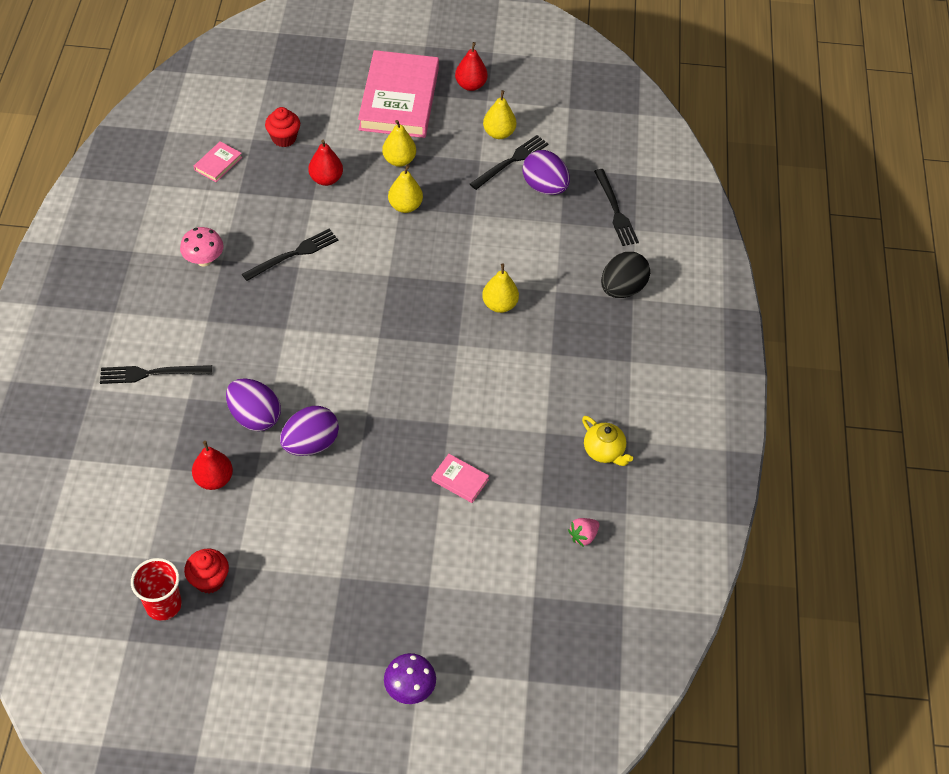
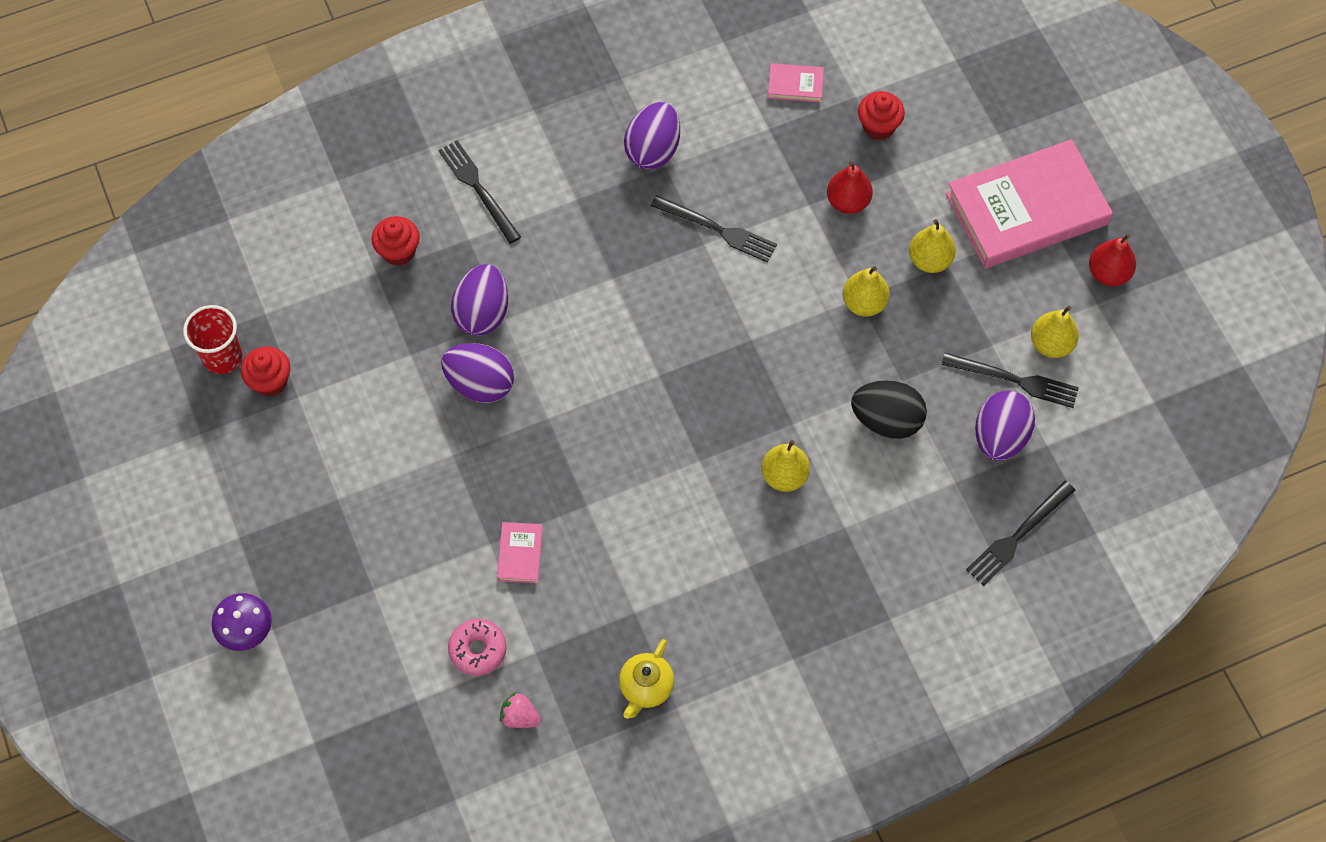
camera: 65 degrees right, 10 degrees up
(164, 446) = (398, 251): none -> red cupcake
(204, 260) = (653, 150): pink mushroom -> purple egg
(214, 479) = (386, 319): red pear -> none
(517, 539) = (478, 650): none -> pink donut
(622, 289) = (897, 600): black egg -> black egg (886, 420)

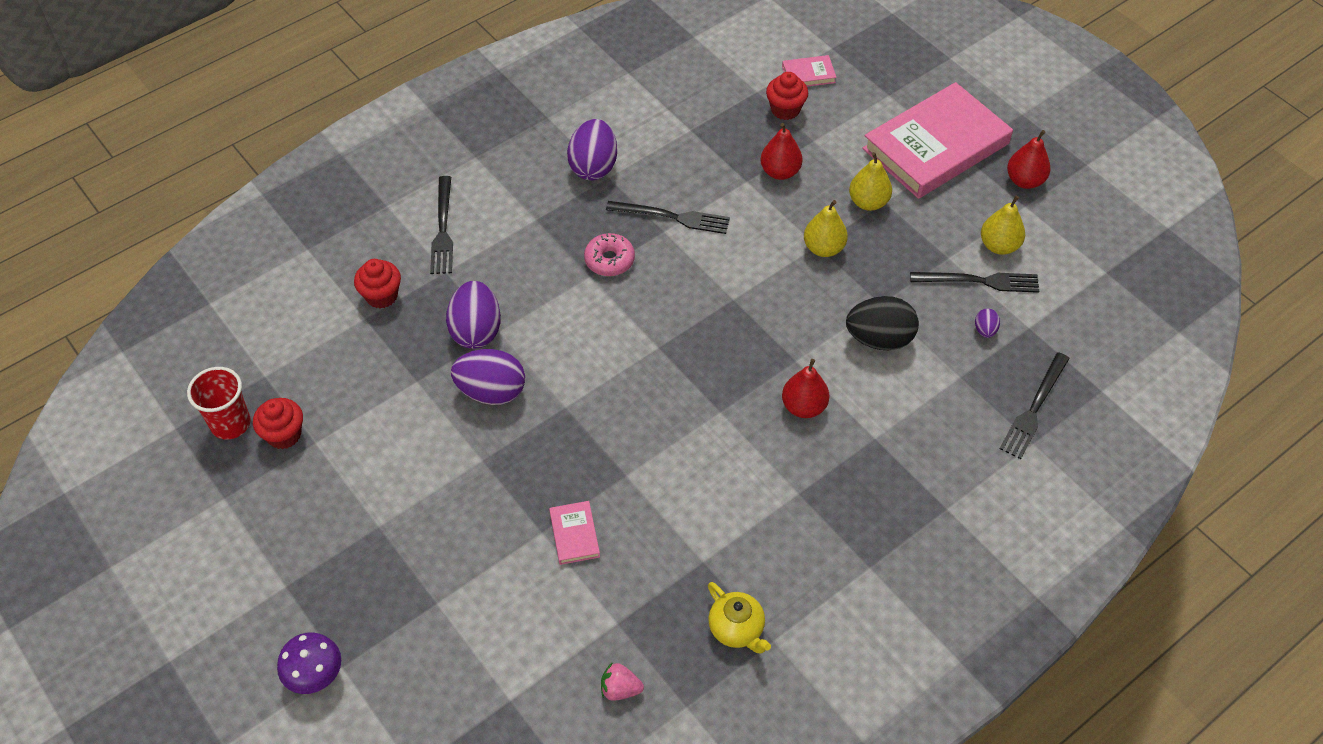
camera: 15 degrees left, 10 degrees down
(478, 188) = (443, 229): black fork -> black fork turned 135 degrees counterclockwise
(478, 650) = (559, 635): pink donut -> pink donut (609, 260)
(646, 687) = (737, 629): yellow teapot -> yellow teapot turned 45 degrees counterclockwise
(784, 476) = (804, 407): yellow pear -> red pear
(795, 85) = (702, 93): pink book -> pink book (808, 74)
(999, 437) = (985, 330): purple egg -> purple egg, size x0.46

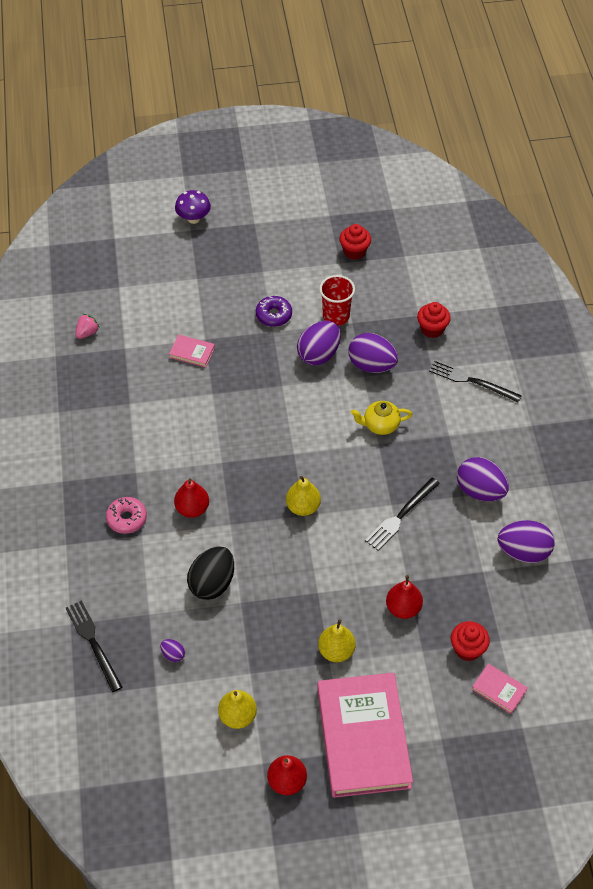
camera: 120 degrees right, 0 degrees up
(230, 423) = (379, 232): red cup -> red cup (336, 316)
(453, 472) = (274, 315): none -> purple donut
(609, 260) = (385, 460): pink donut -> pink donut (127, 518)
(645, 108) = (523, 552): none -> purple egg
(737, 629) = (78, 398): yellow teapot -> yellow teapot (380, 425)
(808, 74) = (499, 690): pink book -> pink book turned 75 degrees counterclockwise
(823, 248) = (312, 595): yellow pear -> yellow pear (303, 507)
(979, 281) = (215, 679): black fork -> none

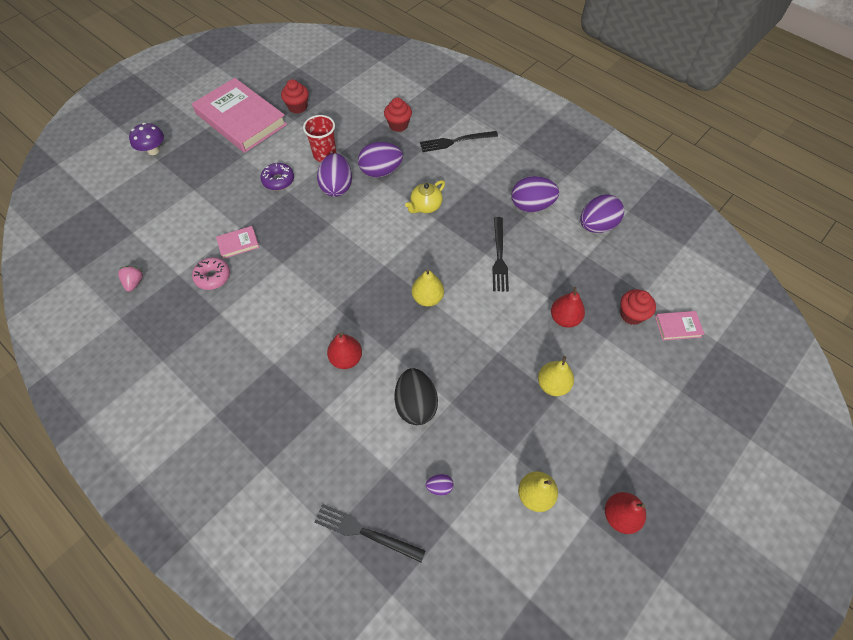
camera: 40 degrees left, 5 degrees up
(127, 518) = (300, 405): pink donut -> pink donut (213, 277)
(363, 737) = (634, 433): pink book -> pink book (241, 119)

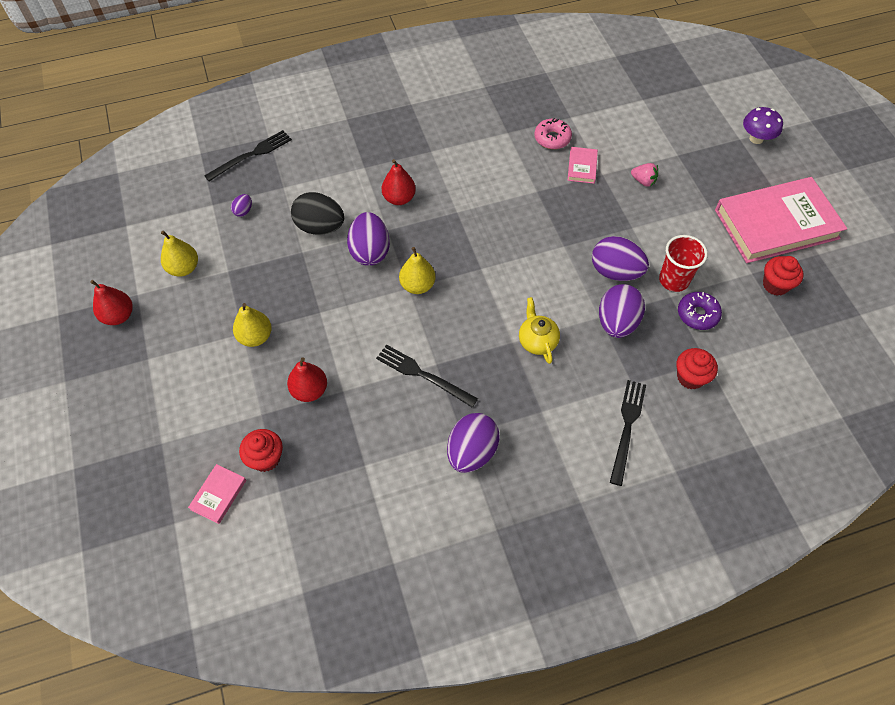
camera: 120 degrees right, 0 degrees up
(134, 282) = (579, 88): pink strawberry -> pink strawberry (643, 181)
(278, 180) = (654, 225): purple donut -> purple donut (697, 314)
(597, 226) = (397, 507): purple egg -> purple egg (370, 251)

